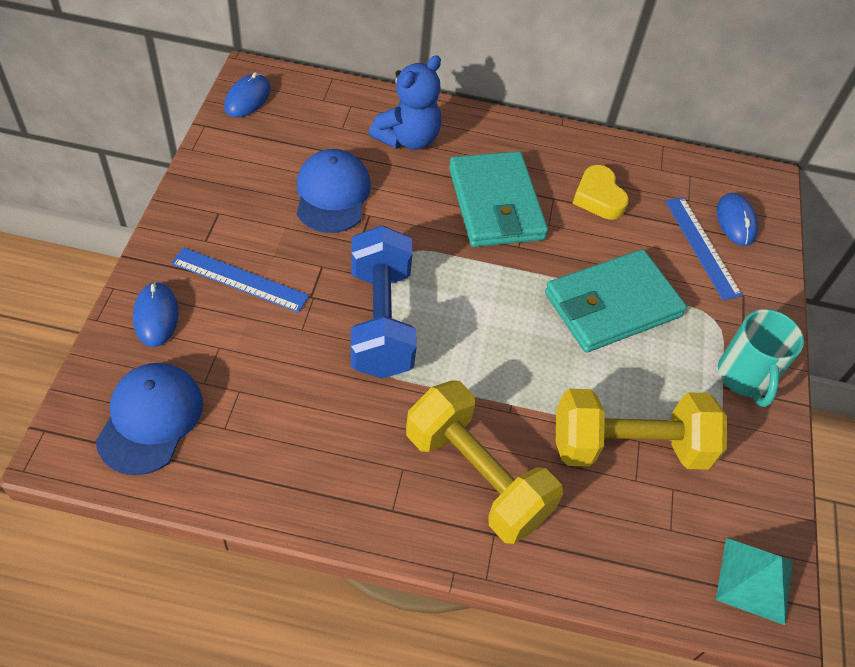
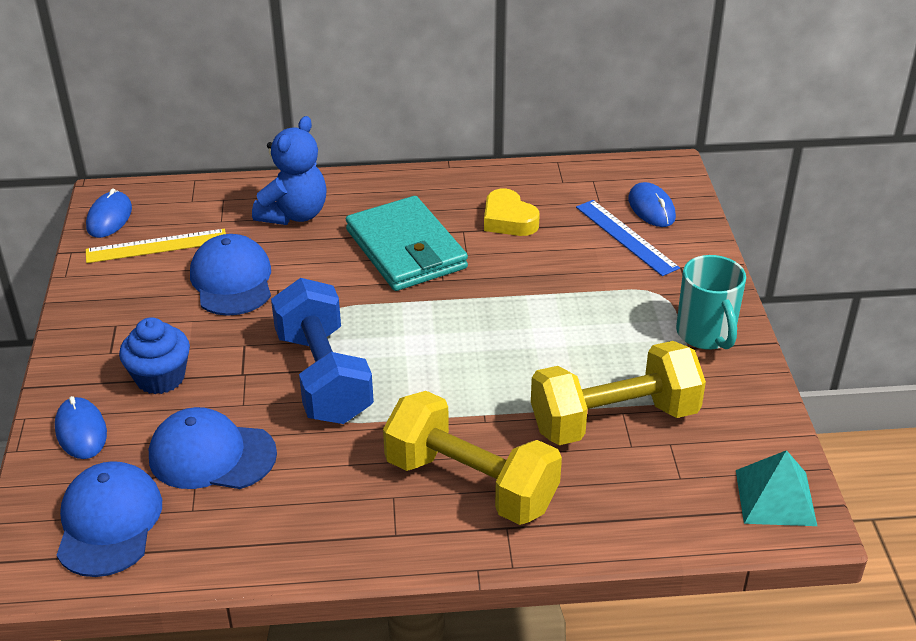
camera: 10 degrees left, 15 degrees down
(239, 280) = (160, 378): blue ruler -> blue cupcake
(258, 375) = (211, 455): none -> blue cap
(278, 139) = (156, 246): none -> yellow ruler
(612, 305) = (555, 306): turquoise wallet -> none

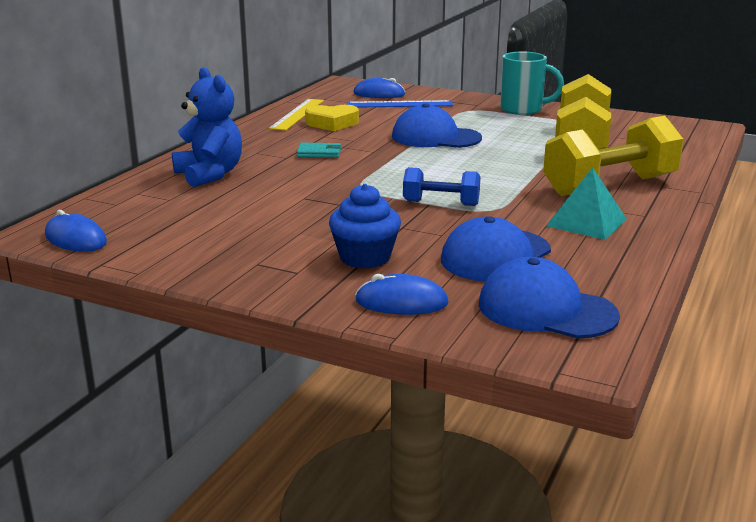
camera: 60 degrees left, 15 degrees down
(156, 246) = (161, 228): yellow ruler -> yellow ruler (297, 114)
(232, 280) = (265, 210): blue cap -> blue cap (435, 137)
(323, 377) = (441, 203): blue dumbbell -> blue dumbbell, size x0.53
(406, 249) = (319, 153): turquoise wallet -> turquoise wallet, size x0.40
(775, 497) = (683, 127): turquoise pyramid -> turquoise pyramid (586, 222)

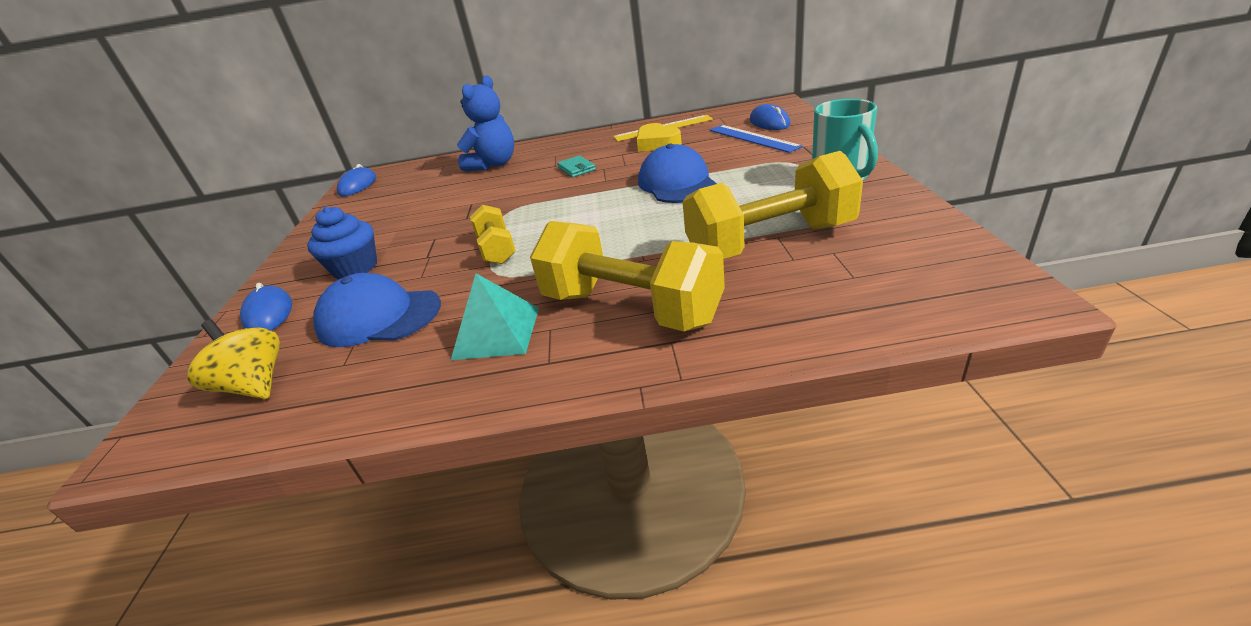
camera: 65 degrees right, 10 degrees up
(441, 203) = (496, 249): blue dumbbell -> yellow dumbbell
(546, 310) = (255, 385): blue cap -> yellow spinning top

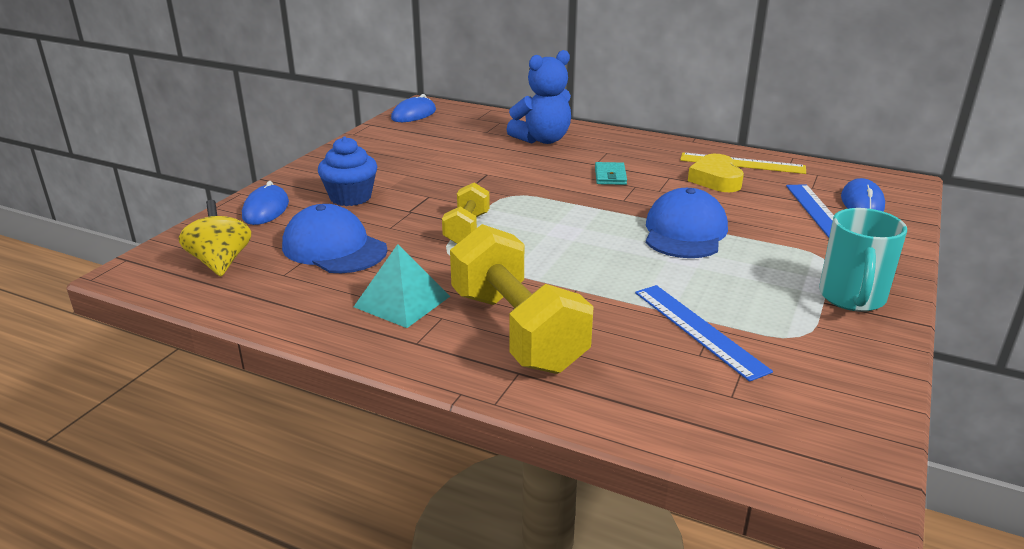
camera: 25 degrees right, 5 degrees down
(770, 242) = (698, 330): yellow dumbbell -> blue ruler

